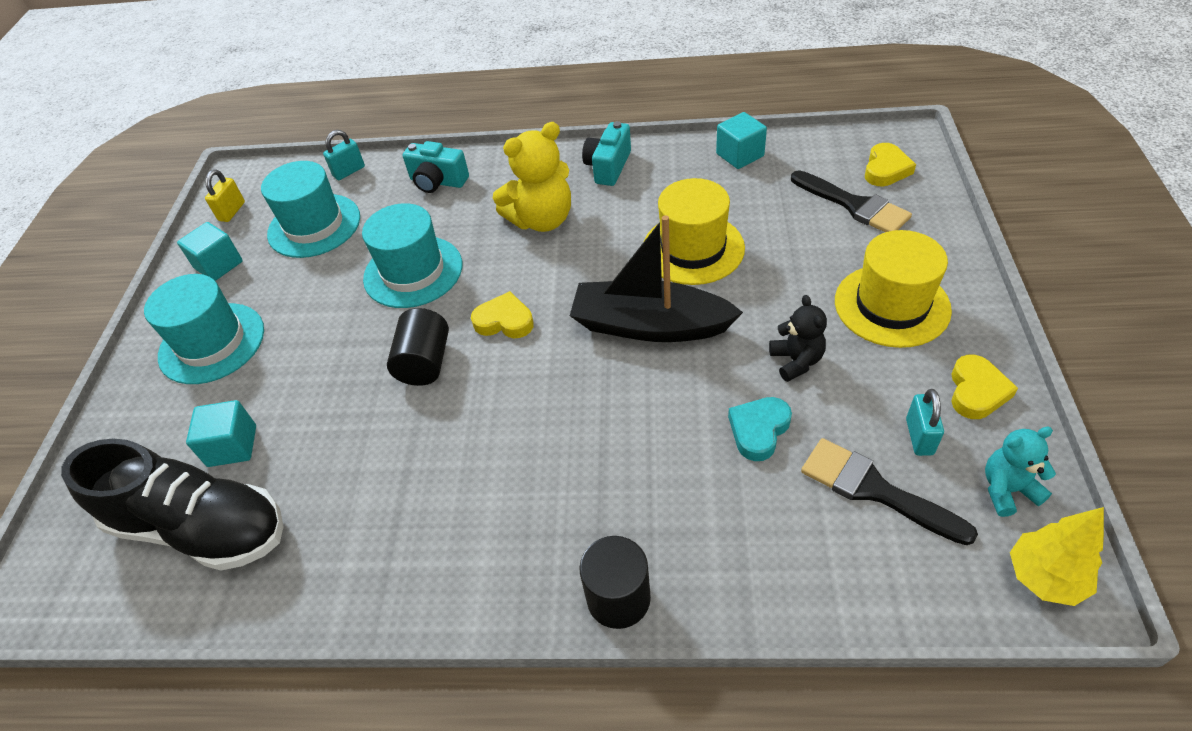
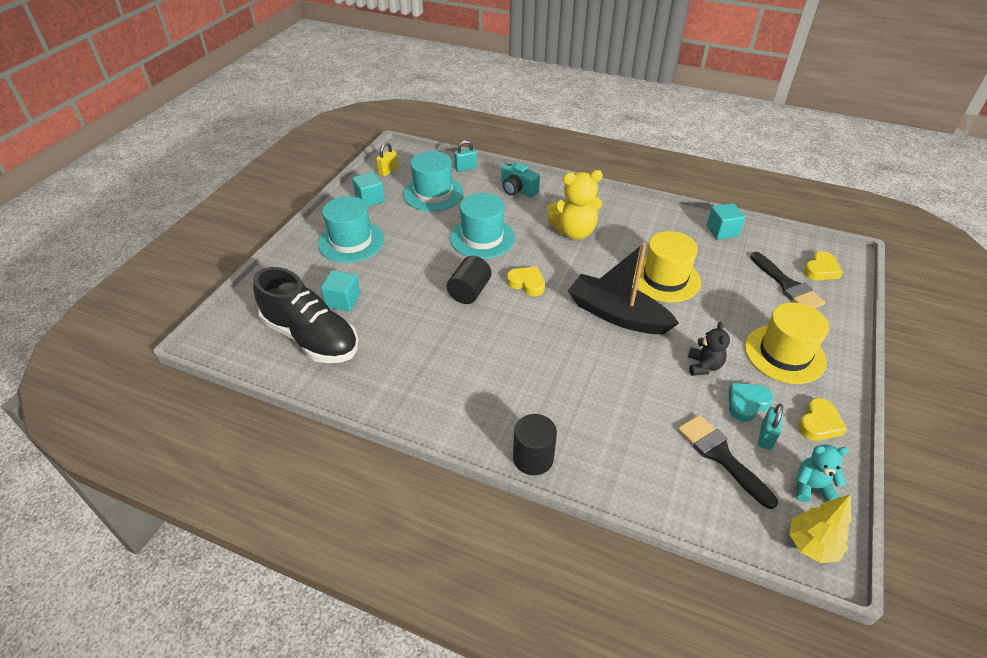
camera: 15 degrees right, 5 degrees down
(608, 167) = (630, 213): turquoise camera -> none
(758, 430) = (661, 397): turquoise heart -> turquoise heart (746, 403)

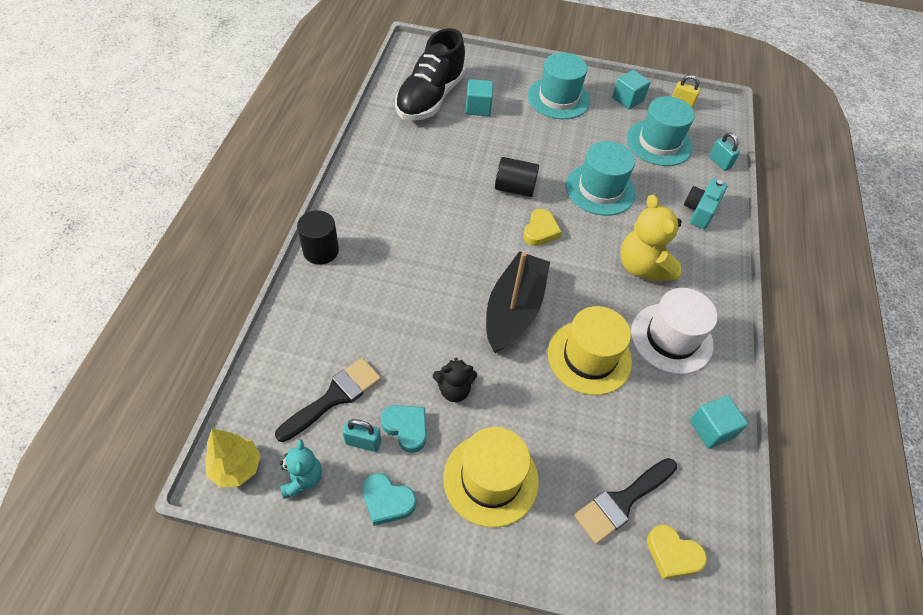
camera: 75 degrees right, 10 degrees up
(645, 232) = (671, 338): none -> white hat
(819, 423) = (387, 501): yellow heart -> turquoise heart

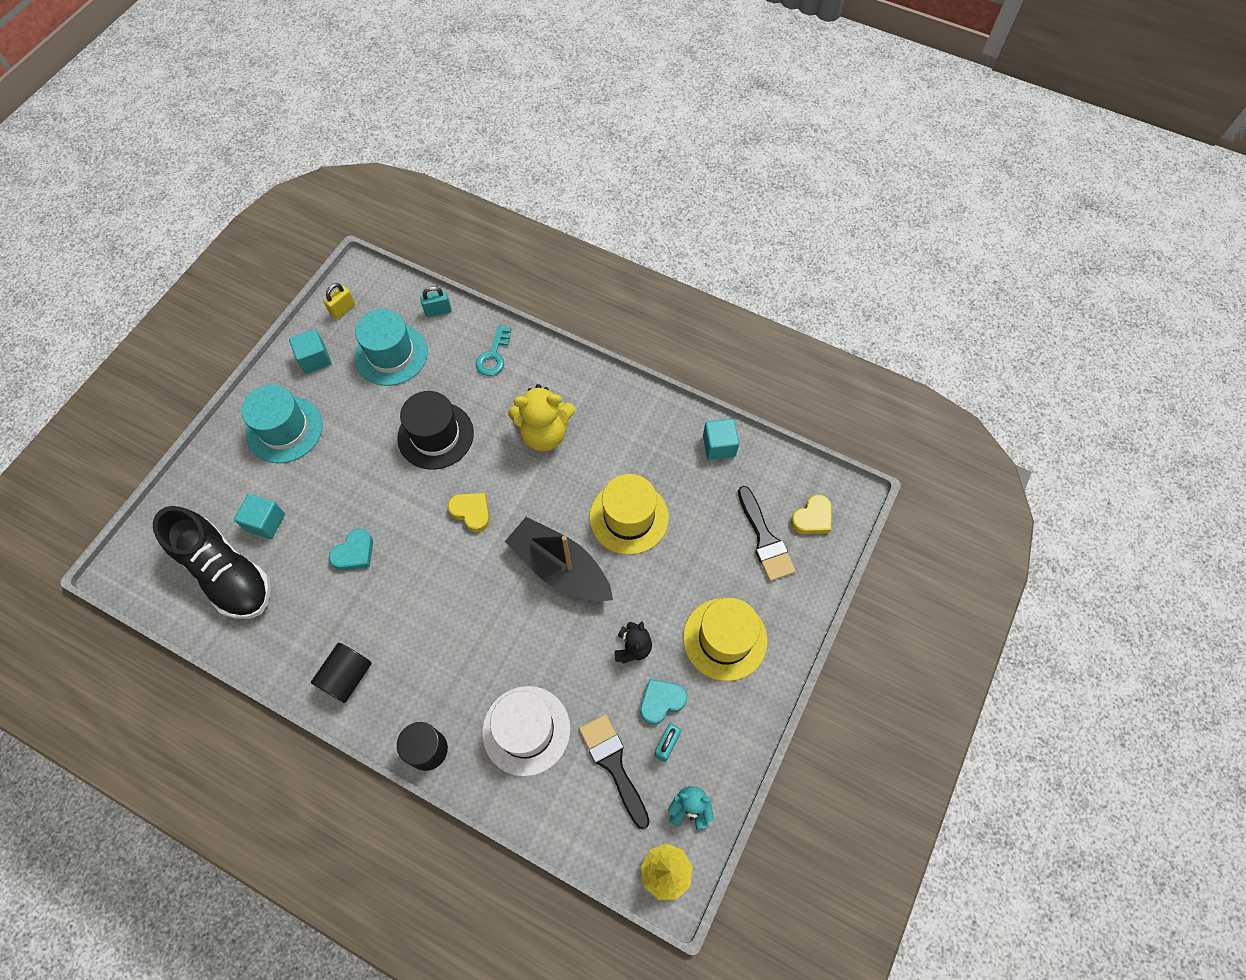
camera: 70 degrees left, 10 degrees up
(387, 501) = (726, 733): turquoise heart -> turquoise heart (354, 553)
(514, 188) = (405, 519): black cylinder -> black cylinder (347, 676)
(600, 189) = (435, 435): turquoise hat -> black hat
(671, 338) = (627, 441): white hat -> white hat (526, 730)
(700, 211) = (493, 356): turquoise camera -> turquoise key

